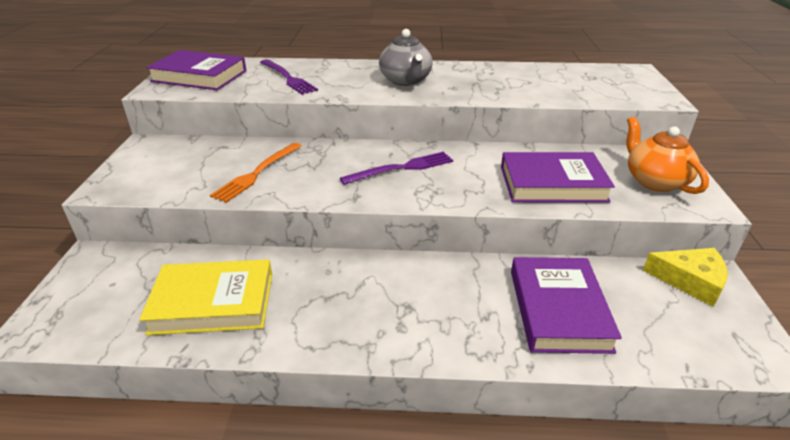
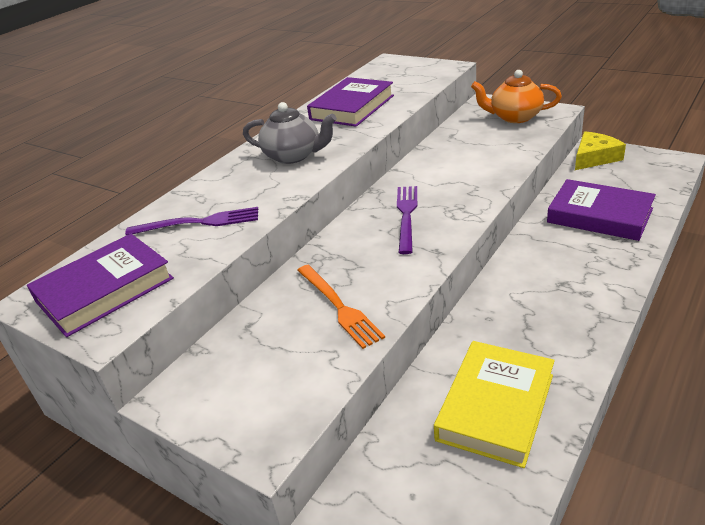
camera: 55 degrees left, 0 degrees up
(552, 184) = (489, 154): purple book -> purple book (352, 107)

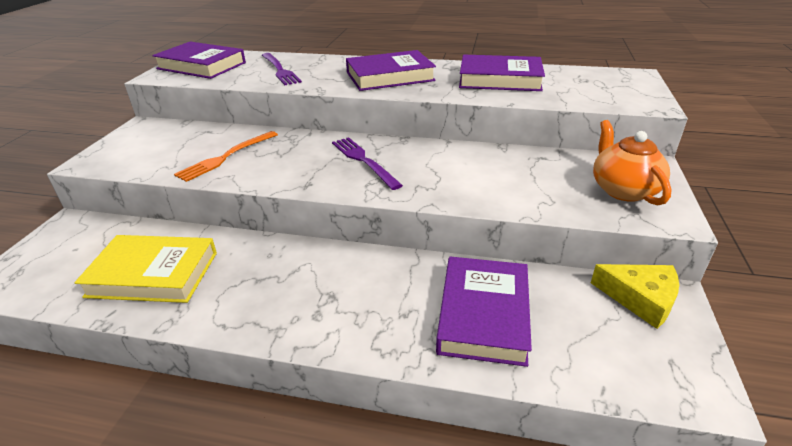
camera: 65 degrees right, 0 degrees up
(293, 156) = (390, 76): grey teapot -> purple book
(406, 215) = (363, 161): purple fork -> purple fork turned 105 degrees counterclockwise

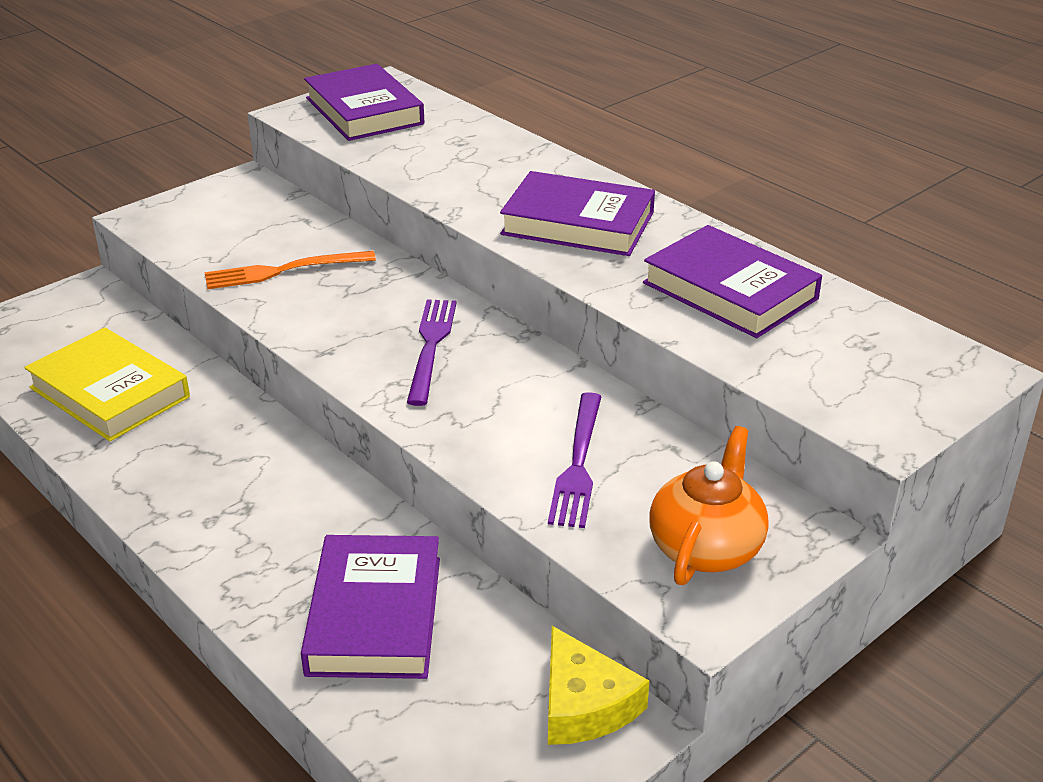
camera: 35 degrees right, 0 degrees up
(280, 70) = (449, 155): purple fork -> purple fork (578, 464)
(483, 314) = (375, 615): purple book -> purple book turned 45 degrees counterclockwise

